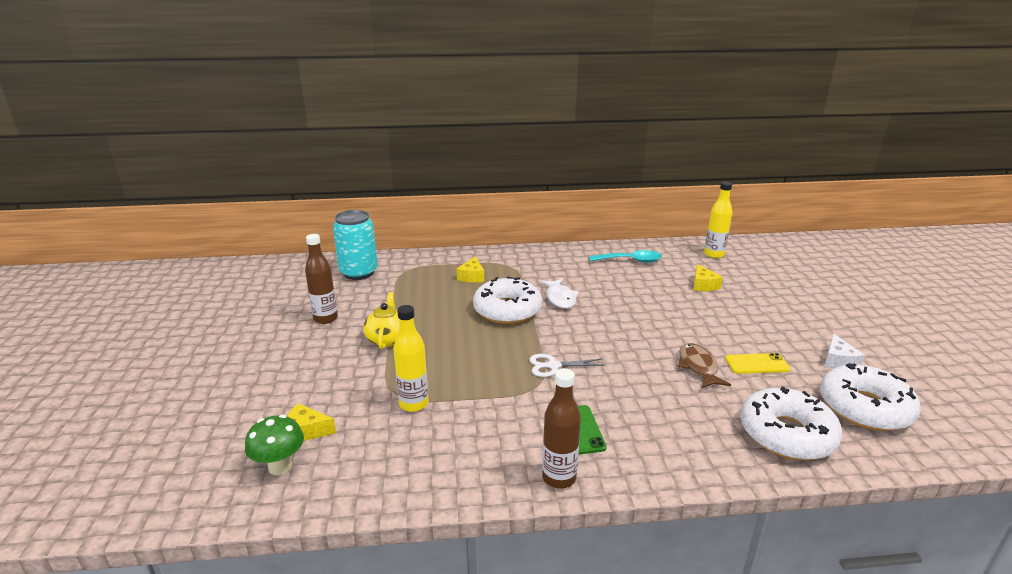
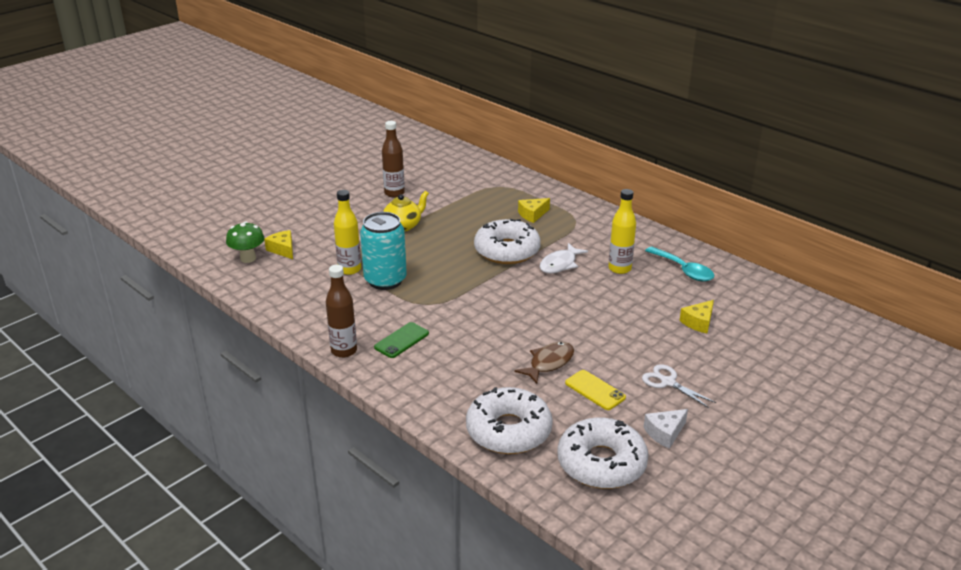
camera: 50 degrees right, 5 degrees up
(359, 273) = (466, 172): turquoise can -> turquoise can (385, 280)
(553, 366) = (460, 300): white scissors -> white scissors (667, 382)
(714, 254) = (777, 308): yellow bottle -> yellow bottle (619, 269)

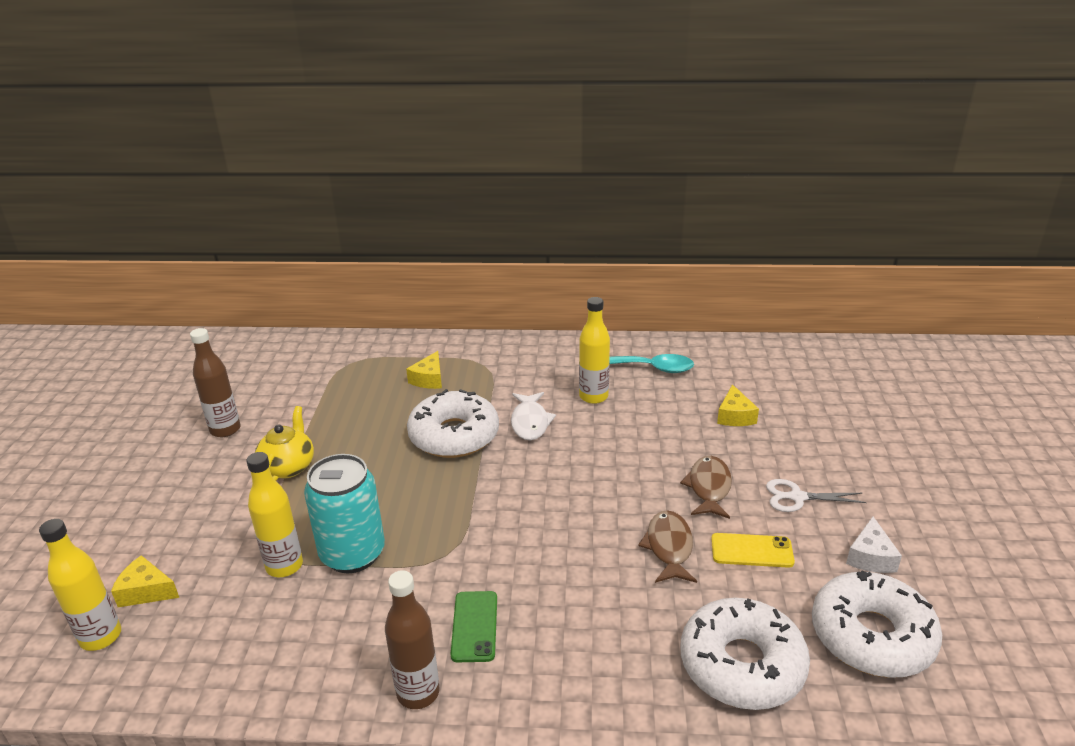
camera: 40 degrees left, 0 degrees up
(248, 258) = (101, 637): green mushroom -> yellow bottle
(618, 349) = (709, 488): none -> brown fish

